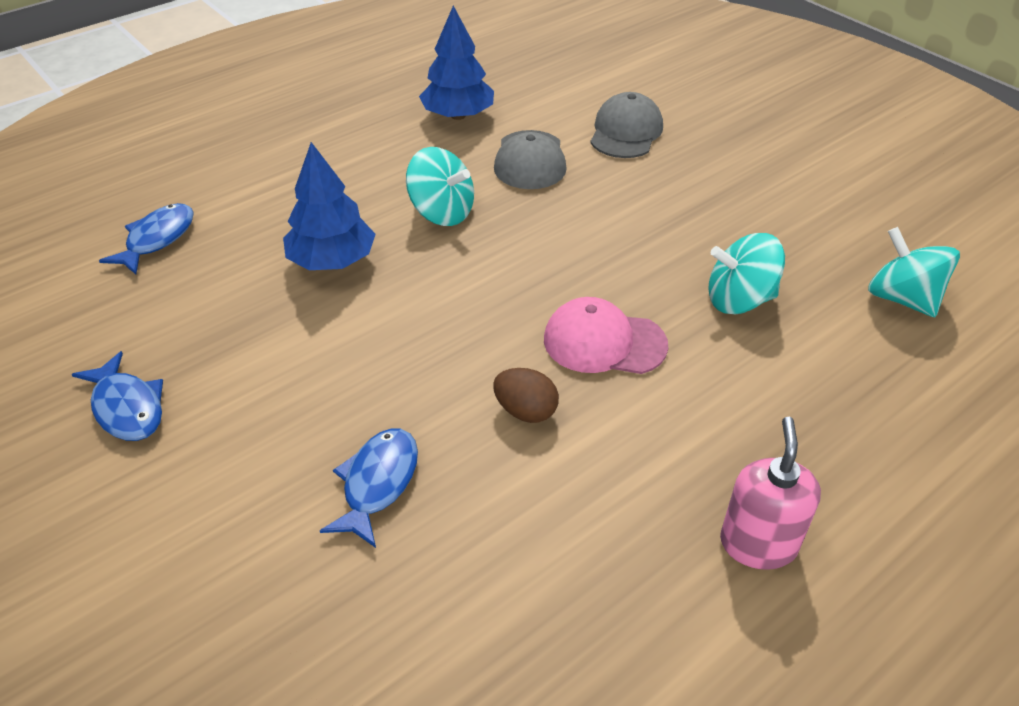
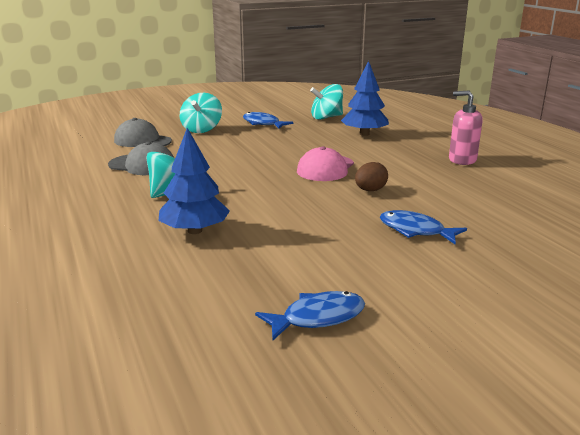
camera: 75 degrees left, 20 degrees down
(157, 239) = (93, 304): blue fish -> blue fish (263, 124)
(458, 115) = (60, 178): blue tree -> blue tree (364, 134)
(739, 300) = (310, 140): turquoise spinning top -> turquoise spinning top (201, 129)

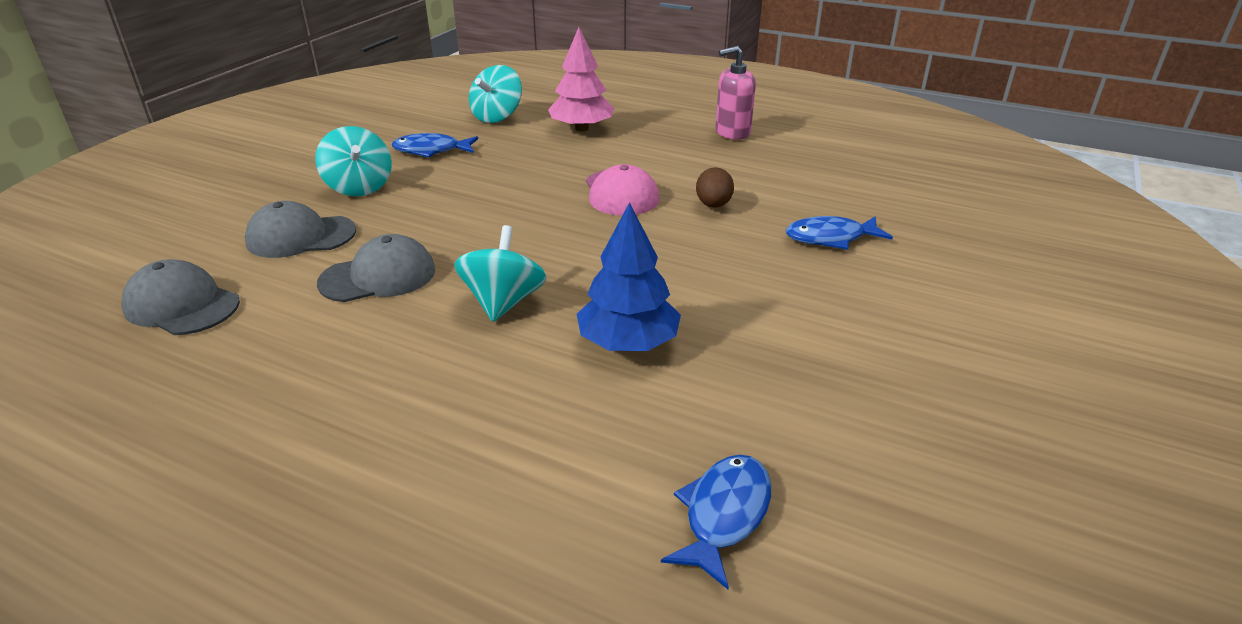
camera: 40 degrees left, 10 degrees up
(58, 150) = (182, 305): none -> grey cap
(317, 318) = (918, 381): blue fish -> blue fish (724, 515)
(364, 134) = (581, 128): blue tree -> pink tree

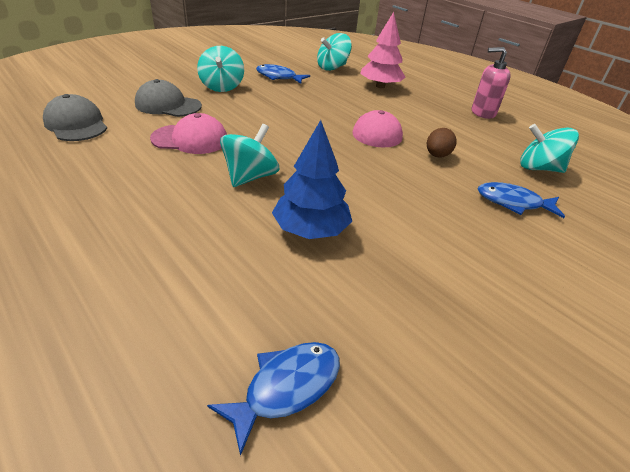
camera: 20 degrees right, 5 degrees up
(378, 276) = (190, 139): grey cap -> pink cap
(834, 187) = (539, 168): none -> turquoise spinning top

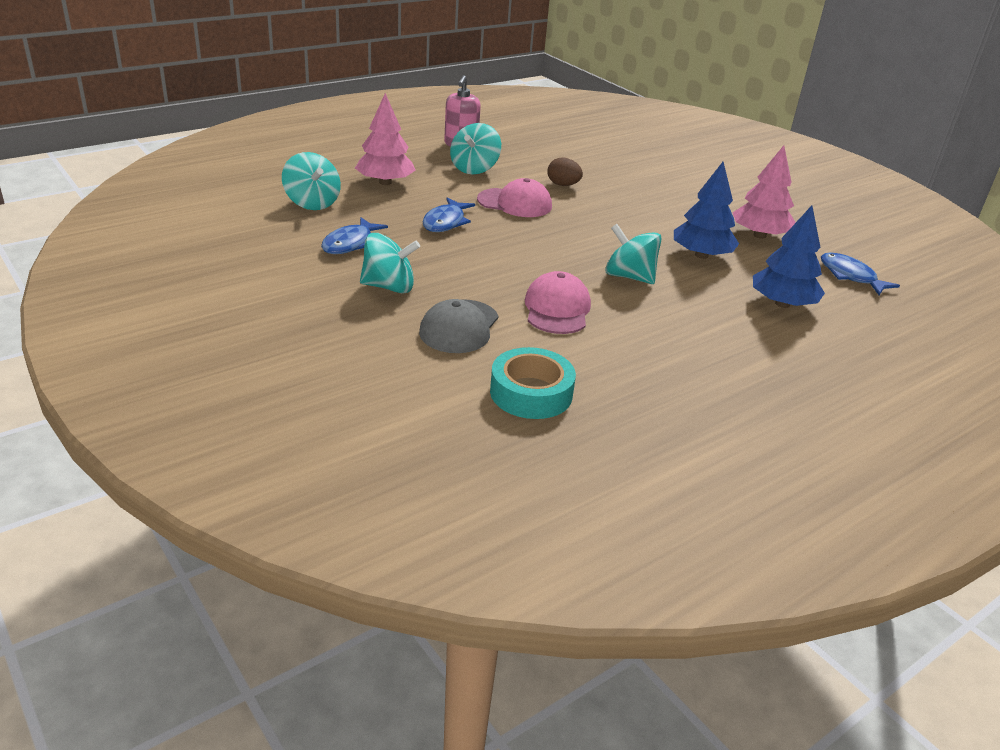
camera: 85 degrees left, 5 degrees down
(76, 124) = (531, 393): grey cap -> turquoise tape
(195, 282) = (782, 304): none -> blue tree
(391, 293) = (759, 235): none -> pink tree
(513, 203) = (634, 173): blue fish -> blue fish (445, 222)
(539, 168) = (575, 150): turquoise spinning top -> turquoise spinning top (474, 168)

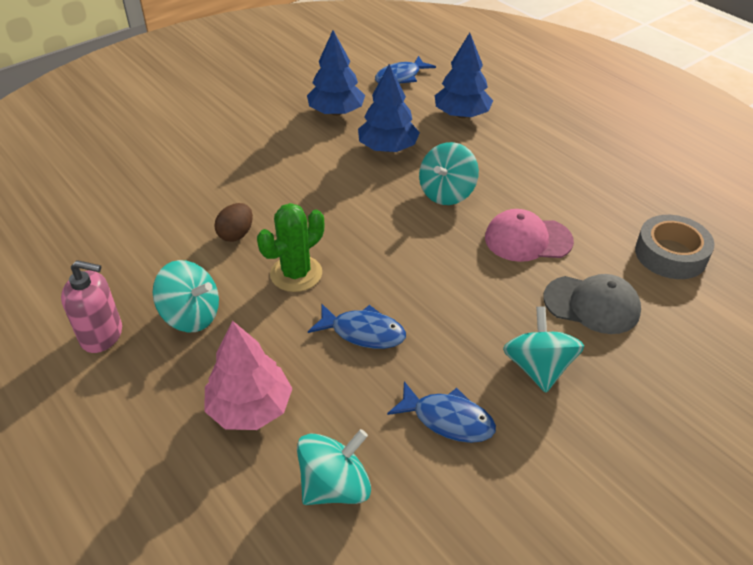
camera: 90 degrees left, 10 degrees up
(515, 203) = (296, 274): pink cap -> green cactus
(531, 393) = (670, 254): turquoise tape -> grey tape
(759, 235) = (336, 112): pink tree -> blue tree

